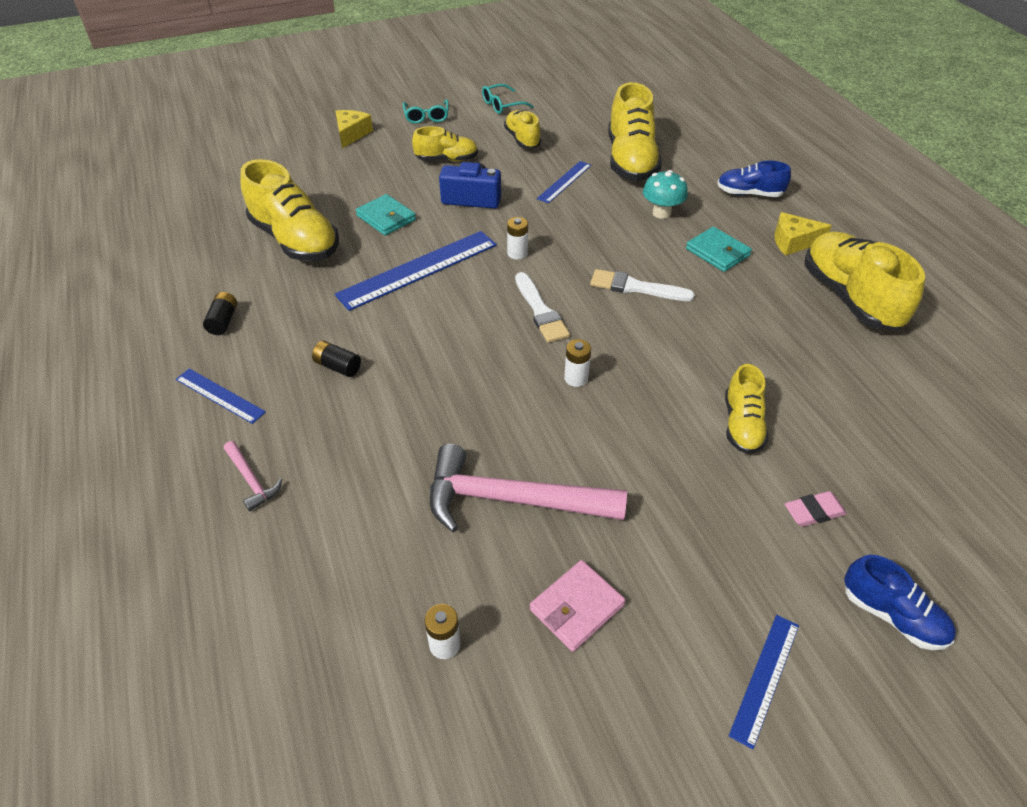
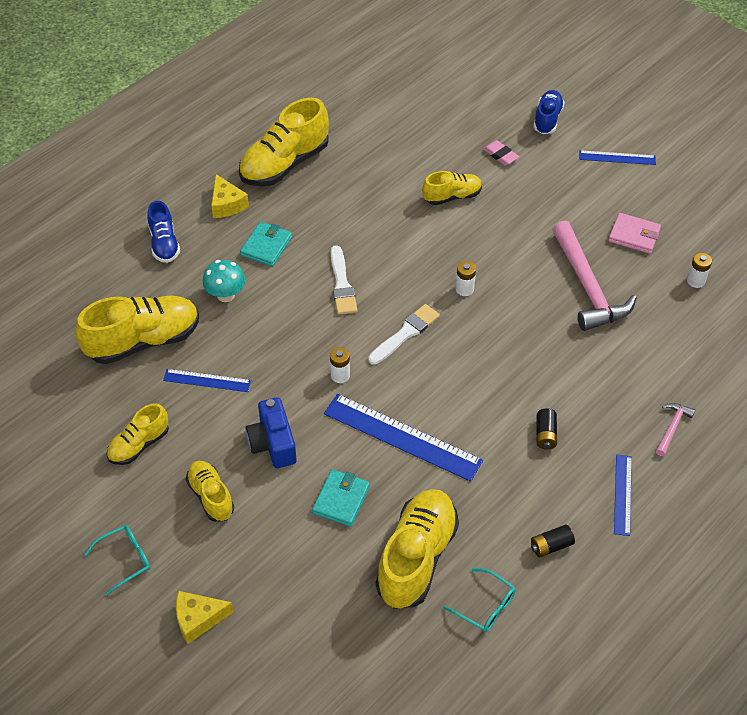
camera: 115 degrees left, 5 degrees up
(502, 105) = (66, 494): turquoise glasses -> turquoise glasses (485, 606)

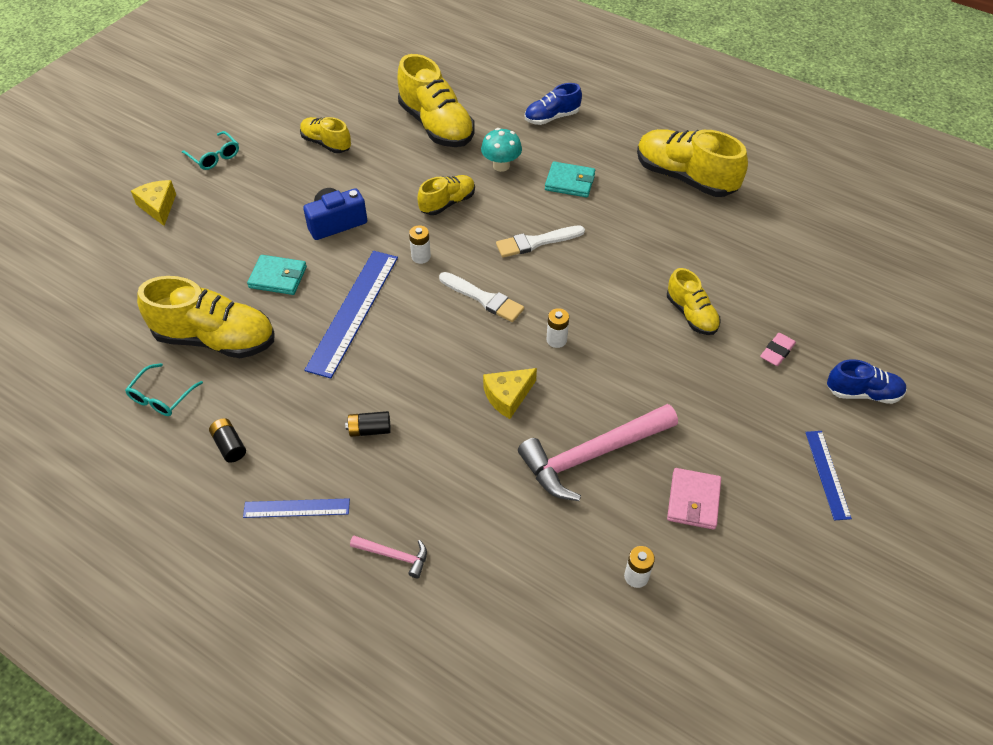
camera: 80 degrees right, 0 degrees up
(207, 380) = (400, 170): blue ruler -> none
(211, 496) = (277, 194): yellow shoe -> yellow shoe (447, 203)
(227, 204) = (614, 147): yellow cheese -> yellow cheese (508, 396)

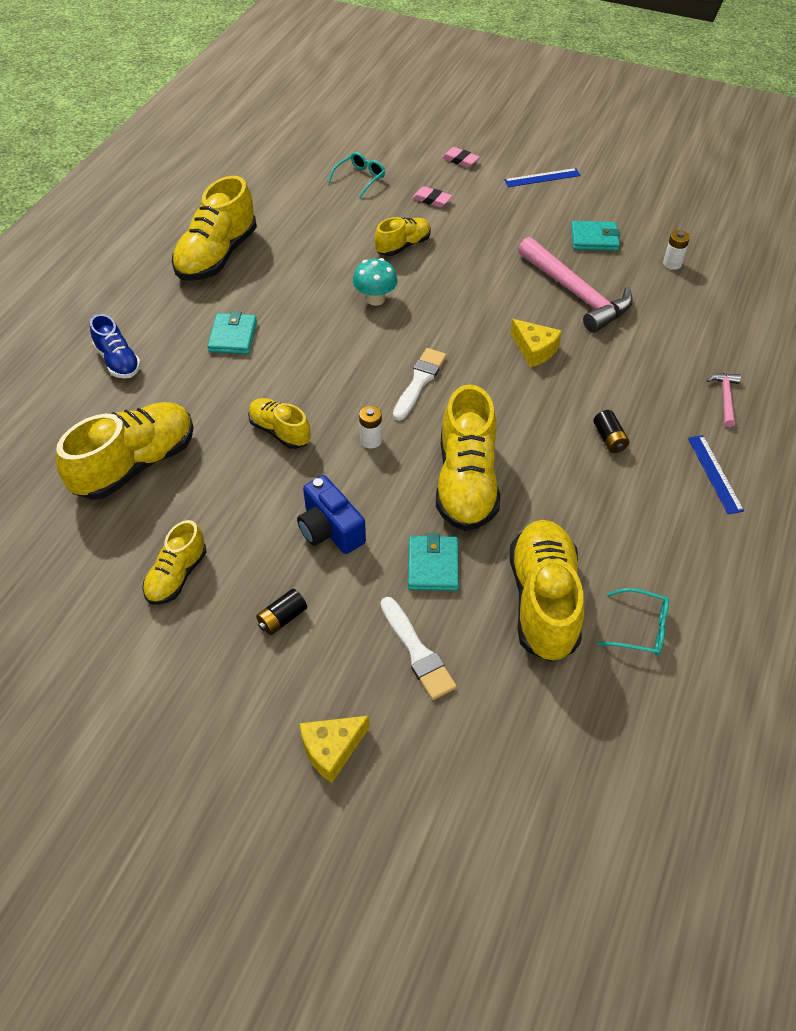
camera: 100 degrees left, 0 degrees up
(214, 156) = (214, 709): turquoise glasses -> turquoise glasses (360, 178)
(229, 445) = (673, 545): black battery -> black battery (282, 618)
(353, 312) = (466, 483): blue ruler -> yellow shoe
(501, 165) = (209, 394): turquoise mushroom -> turquoise mushroom (375, 299)
(536, 242) = (330, 352): white brush -> white brush (417, 652)
(556, 340) = (458, 325): white battery -> none
(693, 501) = (594, 239): pink wallet -> turquoise wallet
(863, 393) = (460, 160): blue shoe -> pink eraser

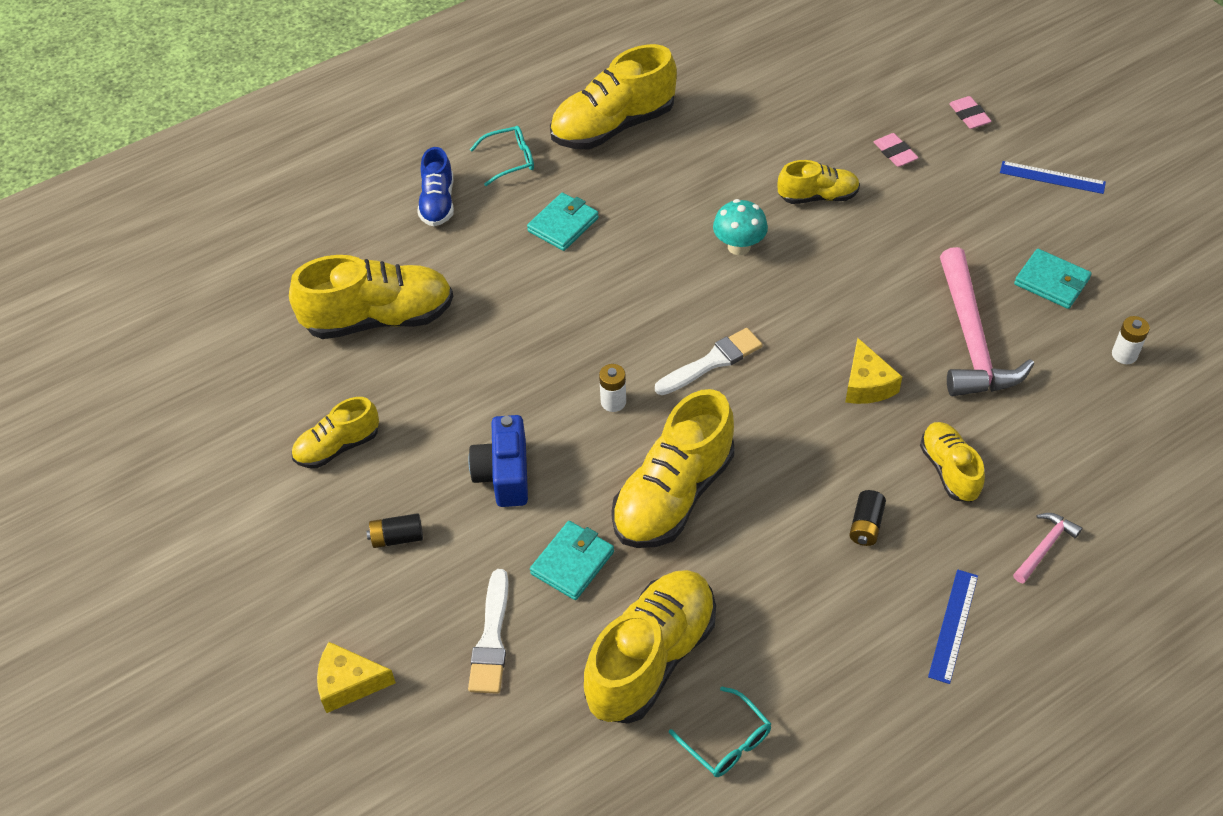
camera: 35 degrees right, 0 degrees up
(280, 431) = (533, 349): yellow shoe -> yellow shoe (949, 470)
(360, 178) = (833, 94): turquoise glasses -> turquoise glasses (510, 160)

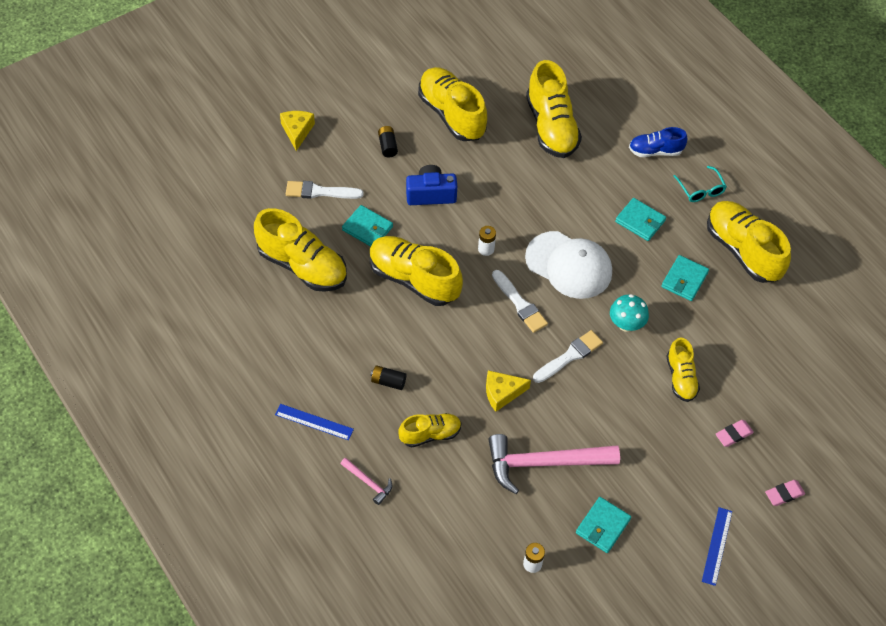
camera: 85 degrees right, 5 degrees up
(337, 447) = (451, 114): yellow shoe -> yellow shoe, size x1.77
(641, 304) = (569, 265): none -> white cap
(662, 185) = (684, 280): none -> turquoise wallet
(726, 741) = (248, 300): turquoise glasses -> none
(796, 308) = (569, 356): none -> white brush

